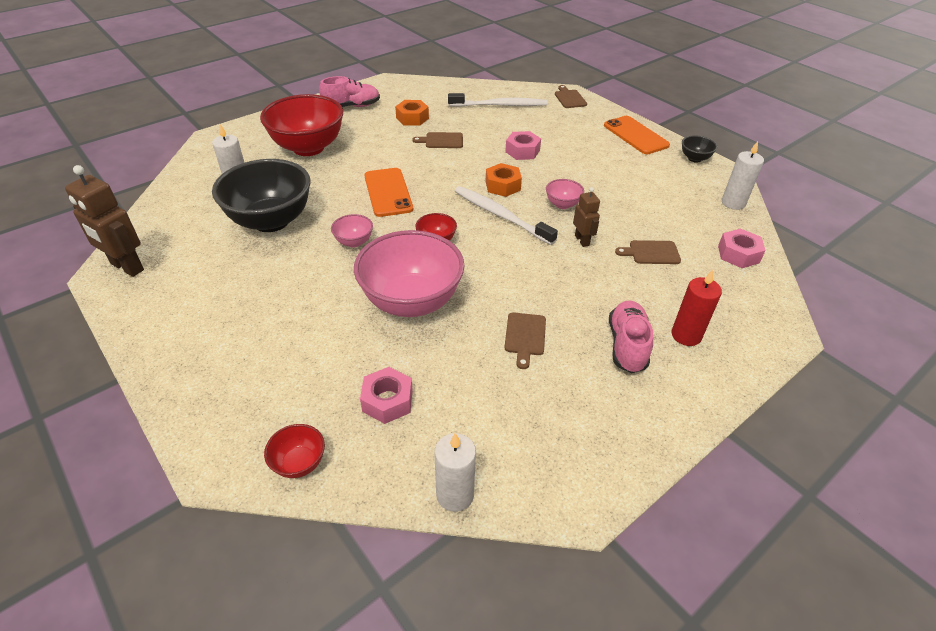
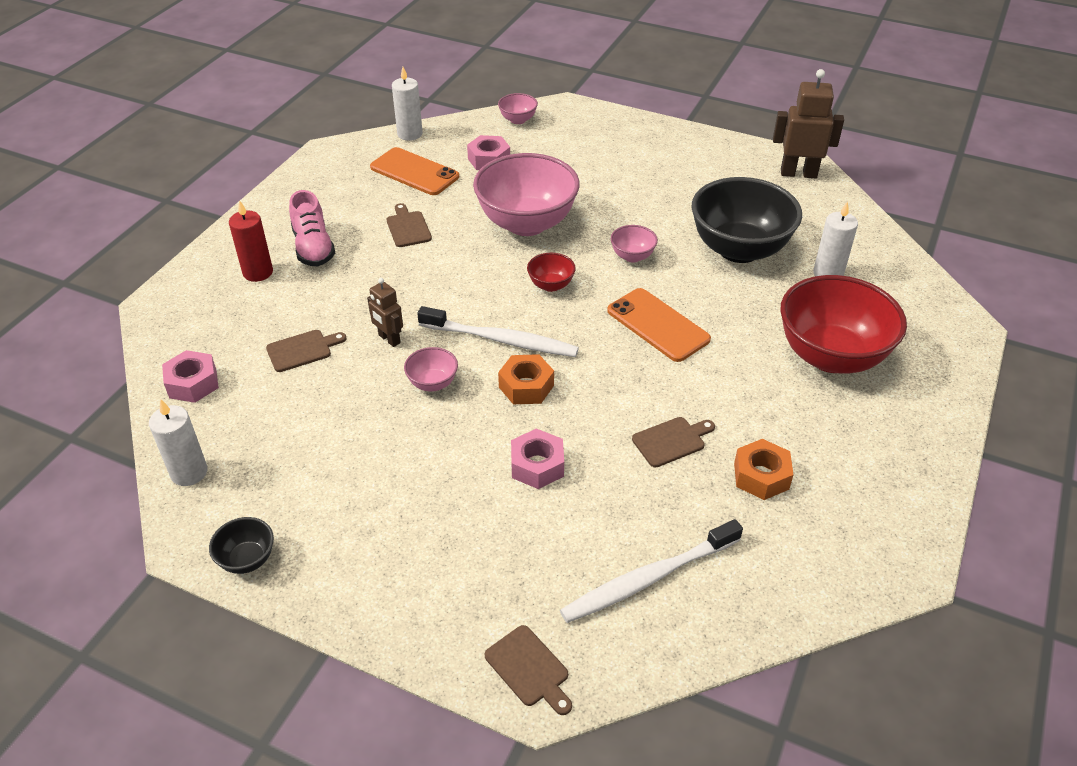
camera: 155 degrees right, 0 degrees up
(299, 463) = (518, 120): red bowl -> pink bowl
(352, 106) = (880, 466): pink shoe -> none
(635, 135) = (362, 587): orange phone -> orange phone (414, 172)

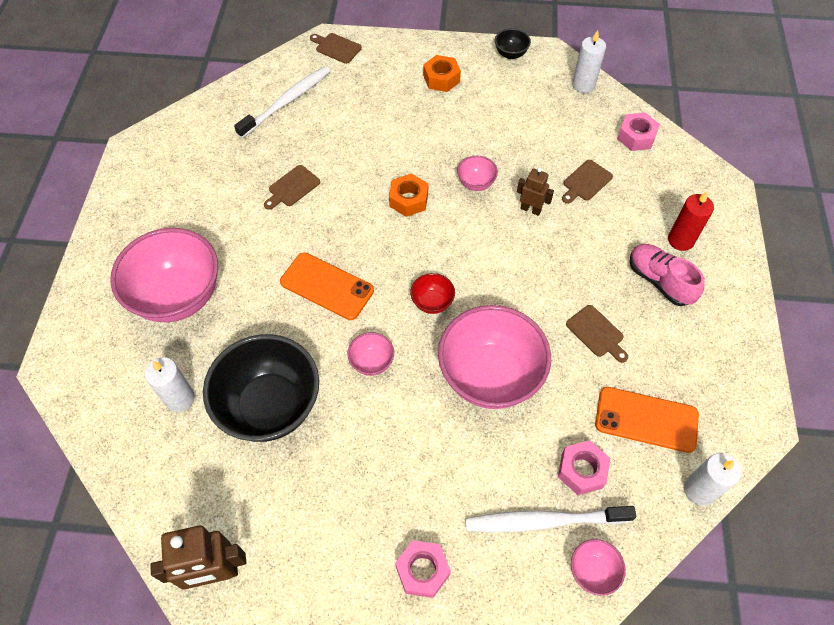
camera: 160 degrees right, 15 degrees up
(502, 340) = (445, 234): white toothbrush -> white toothbrush (543, 521)
(537, 465) = (376, 146): pink nut -> pink nut (422, 570)
(761, 476) = (227, 179): orange nut -> orange nut (441, 78)
(831, 356) = (178, 296): red bowl -> pink bowl

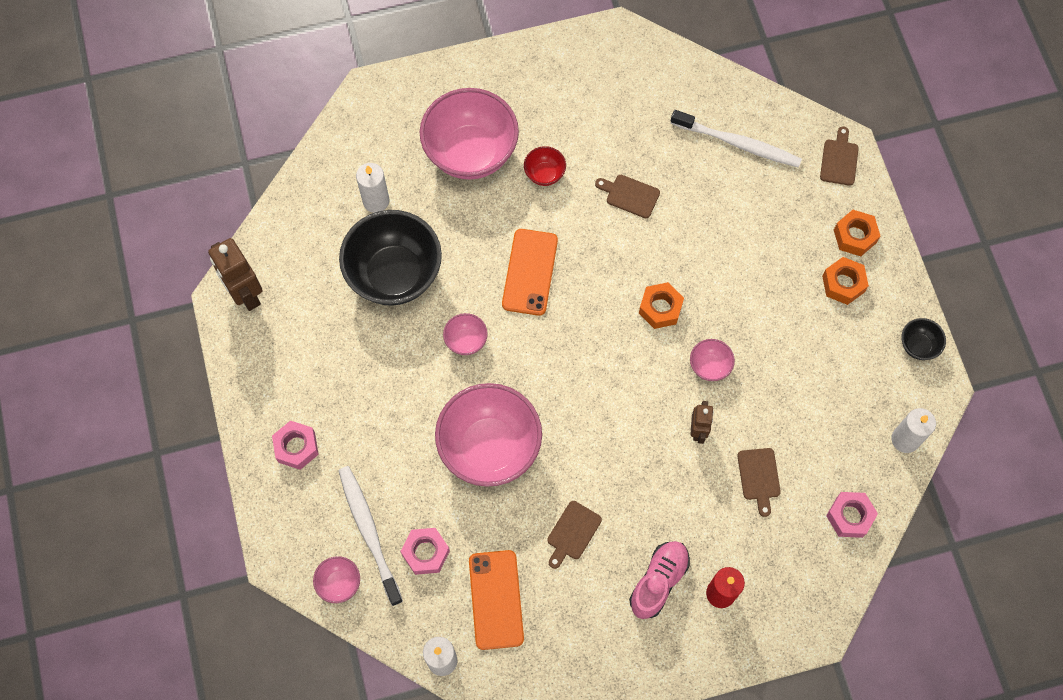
camera: 70 degrees right, 10 degrees up
(405, 59) = (854, 236): none -> orange nut
(432, 302) = (548, 371): red bowl -> red bowl (544, 174)
(586, 182) = (759, 477): brown cutting board -> brown cutting board turned 120 degrees counterclockwise

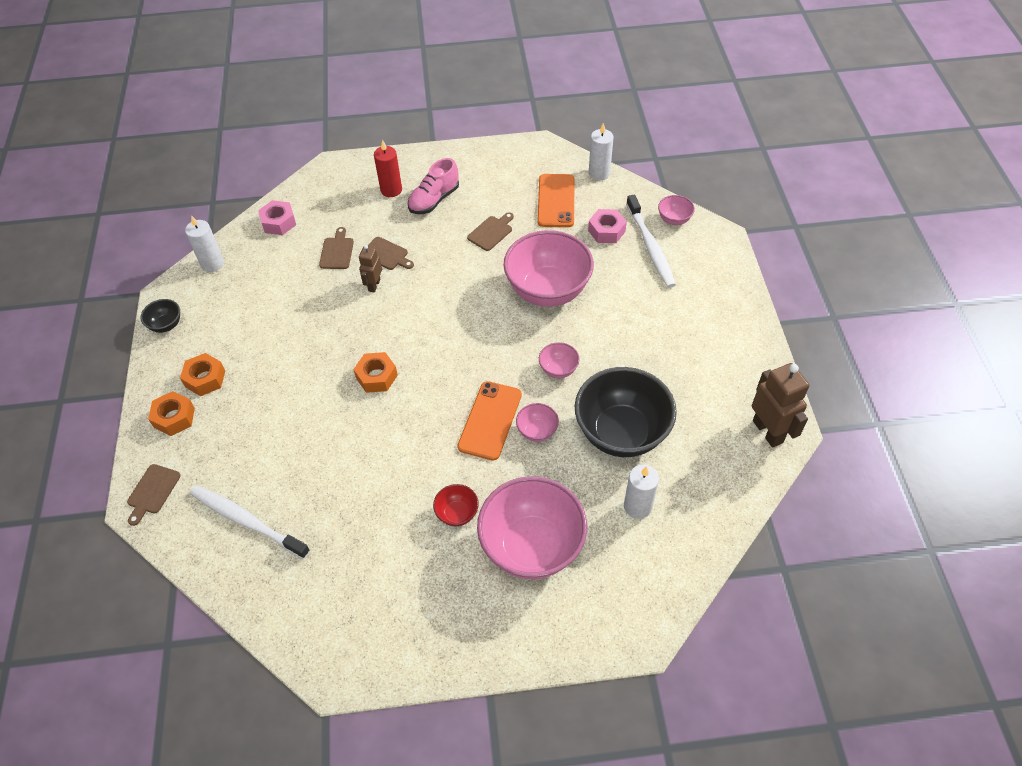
camera: 170 degrees left, 15 degrees down
(296, 447) = (711, 306): pink nut -> none
(630, 195) = (375, 481): brown cutting board -> brown cutting board (386, 254)
(709, 366) = (348, 328): pink bowl -> pink bowl (537, 431)

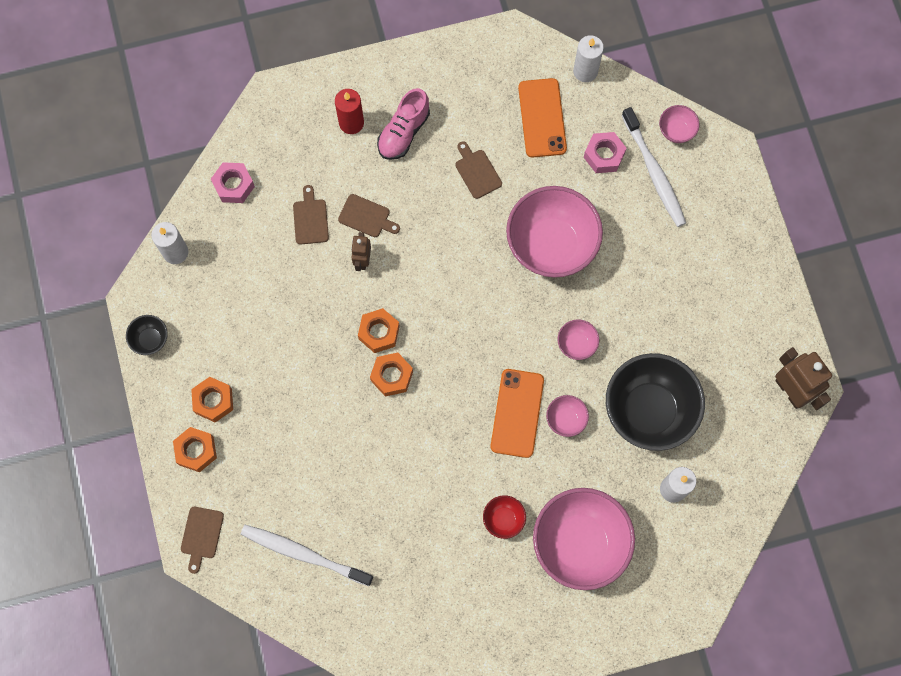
camera: 10 degrees left, 20 degrees up
(374, 341) = (379, 332): none -> orange nut
(491, 232) = (477, 172): brown cutting board -> brown cutting board turned 60 degrees counterclockwise

